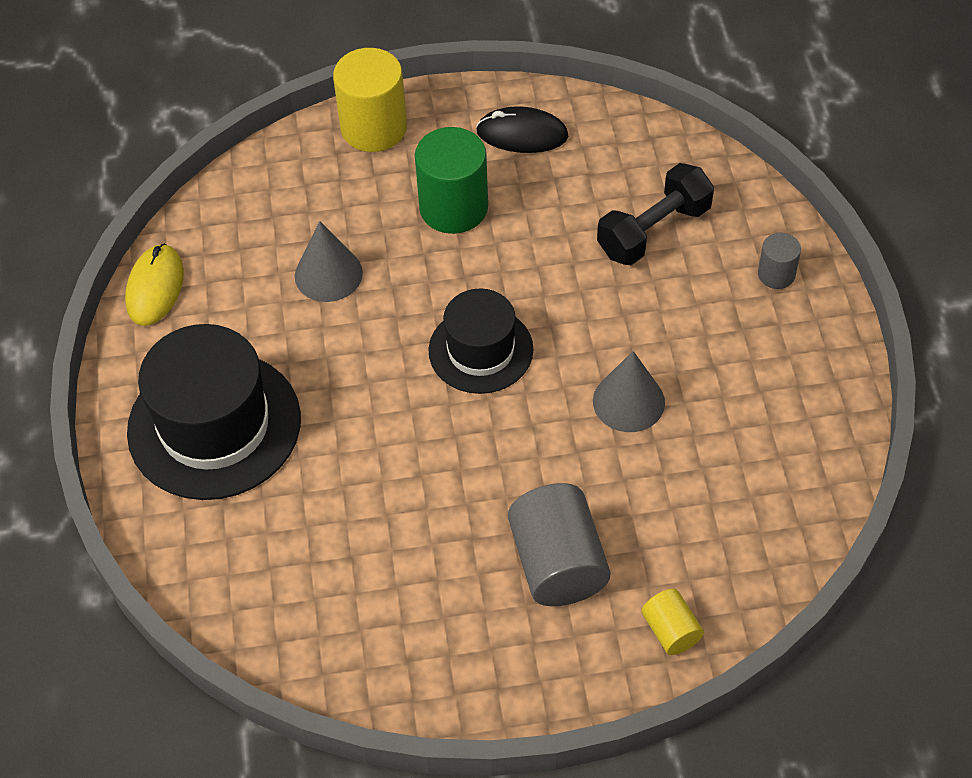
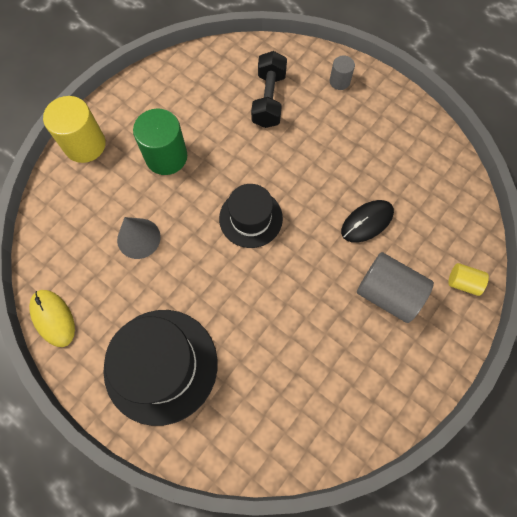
camera: 45 degrees left, 15 degrees up
(522, 134) = (162, 96): black mouse -> black mouse (367, 222)
(628, 401) = (339, 190): grey cone -> none

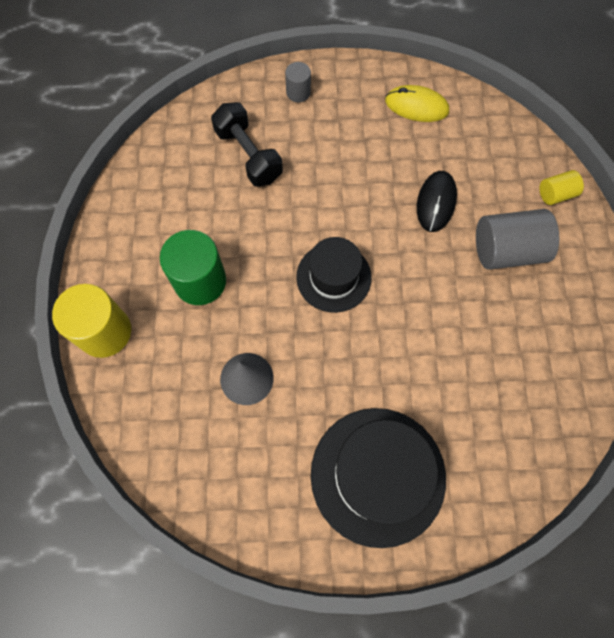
camera: 40 degrees left, 0 degrees up
(53, 318) = (235, 522): yellow mouse -> yellow mouse (416, 106)

